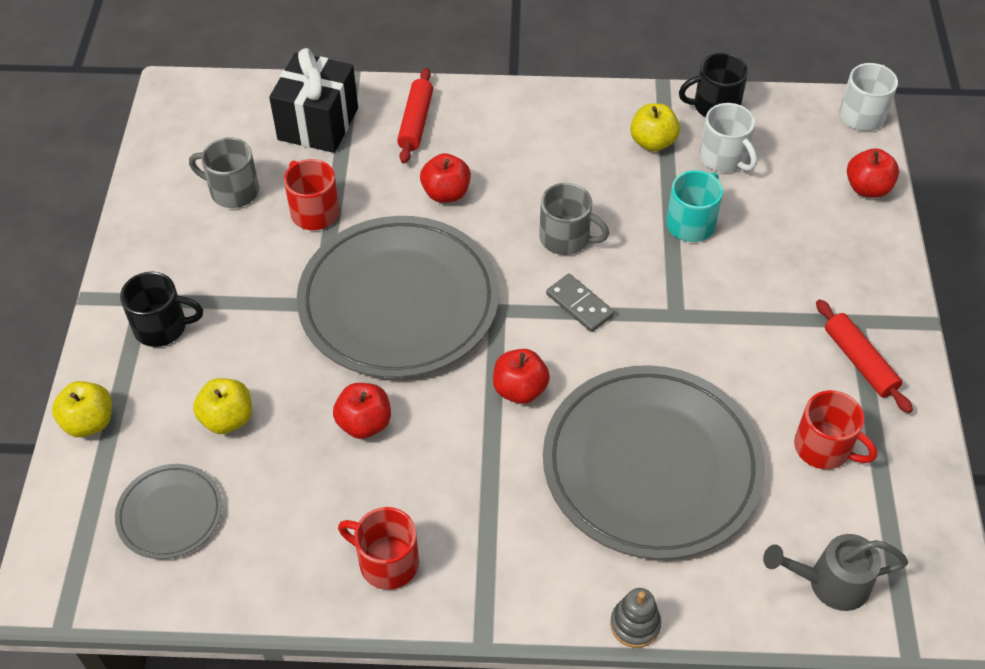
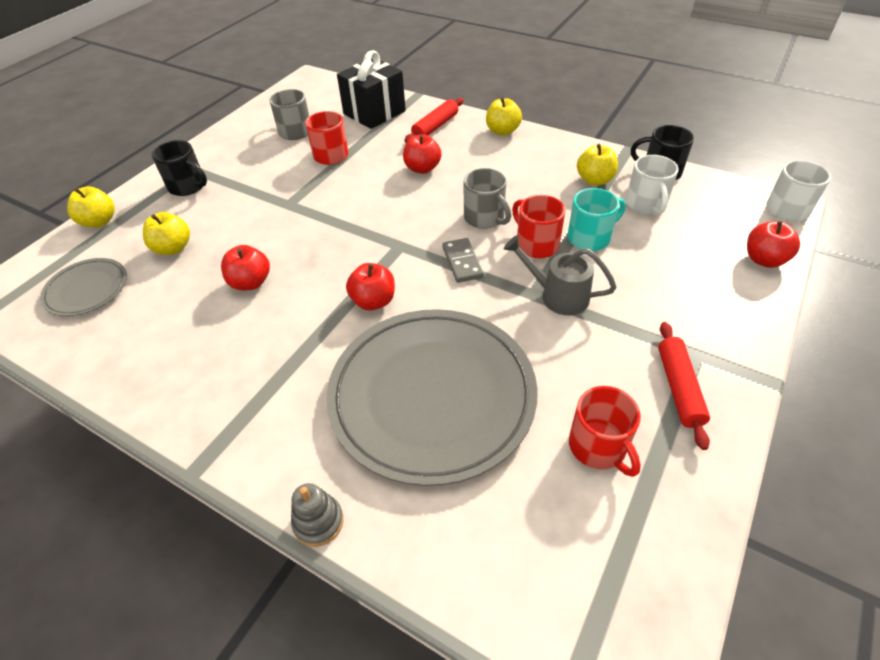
camera: 30 degrees right, 5 degrees down
(387, 562) = (181, 379): red mug -> red mug (536, 244)
(399, 302) = (338, 219): grey plate -> none
(504, 102) = (502, 131): none -> yellow apple
(829, 583) = (525, 576): grey watering can -> grey watering can (557, 295)

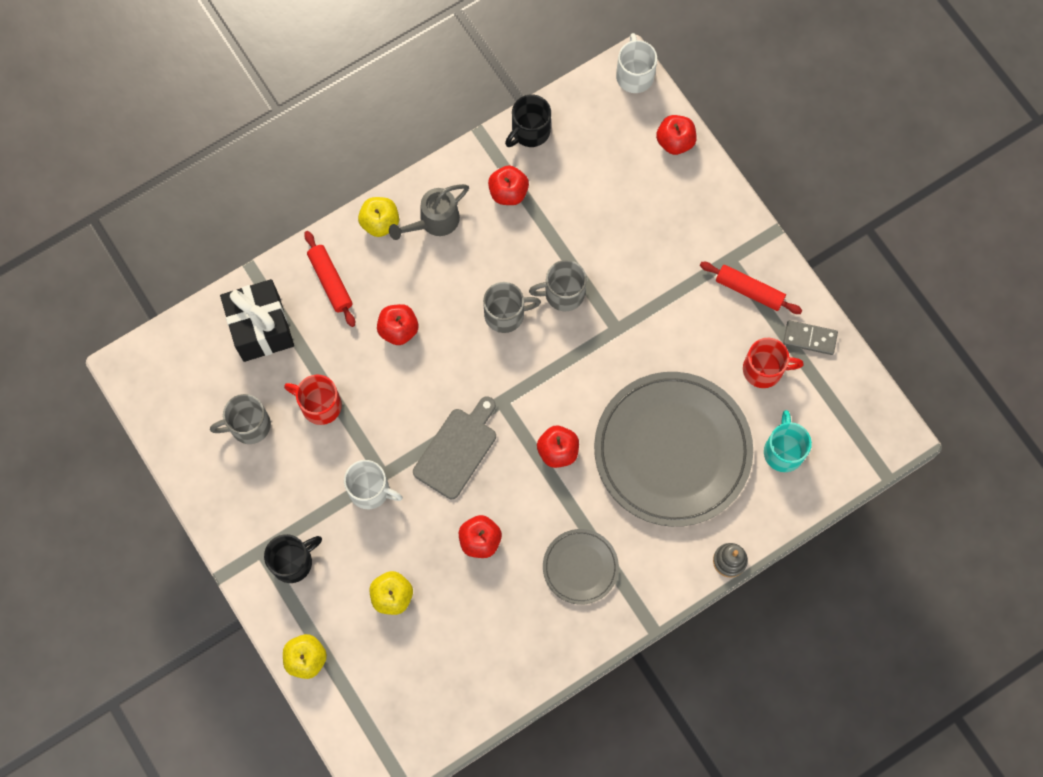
camera: 65 degrees left, 25 degrees up
(87, 289) = (411, 681): grey plate -> grey plate (580, 567)
(335, 236) = (457, 450): none -> grey cutting board
(462, 262) = (551, 362): grey domino -> grey domino (809, 338)
(536, 244) = (563, 293): red mug -> grey mug
(557, 295) = (627, 313): grey watering can -> grey watering can (434, 221)
(590, 238) = (579, 247): turquoise mug -> turquoise mug (783, 451)
(594, 180) = (508, 192): yellow apple -> red apple
(646, 204) = (565, 175): white mug -> white mug (370, 490)

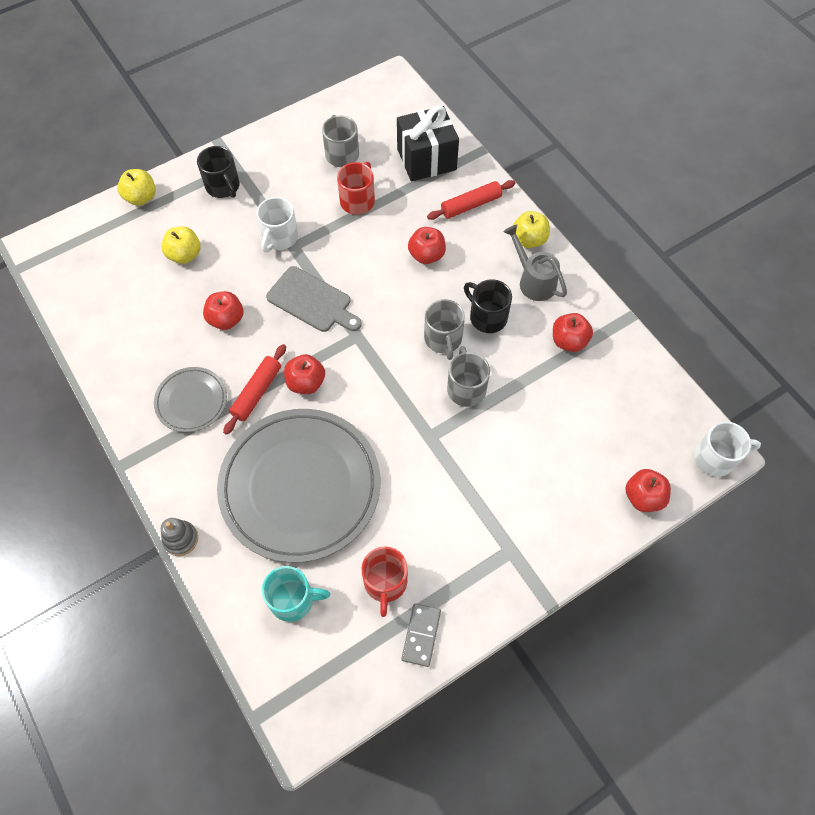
camera: 90 degrees right, 10 degrees down
(529, 131) = (636, 359): black mug -> black mug (487, 317)
(749, 291) = (475, 570): red rolling pin -> red rolling pin (257, 392)

